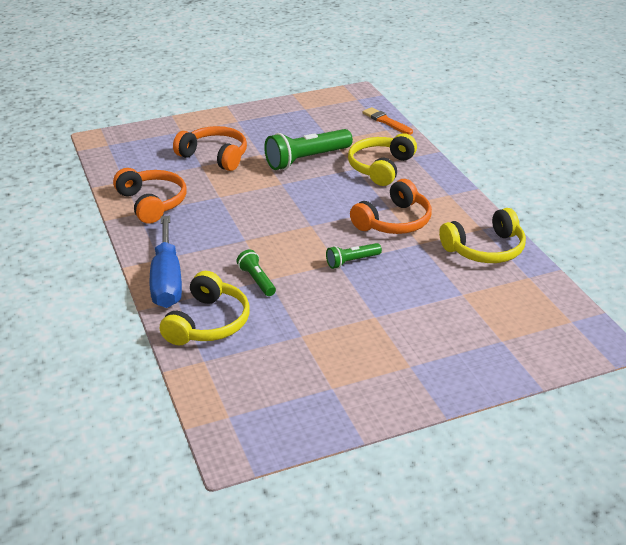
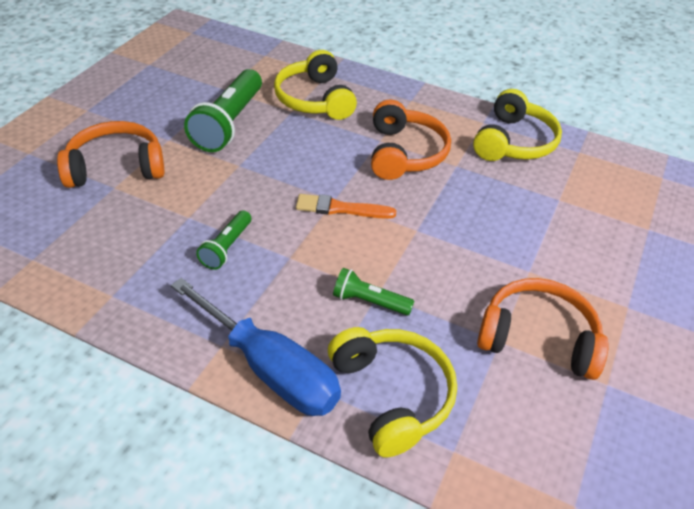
camera: 45 degrees left, 10 degrees up
(152, 203) = (113, 271): orange headphones -> orange headphones (538, 338)
(352, 261) = (428, 220): green flashlight -> green flashlight (227, 247)
(386, 121) = (253, 46): orange brush -> orange brush (341, 208)

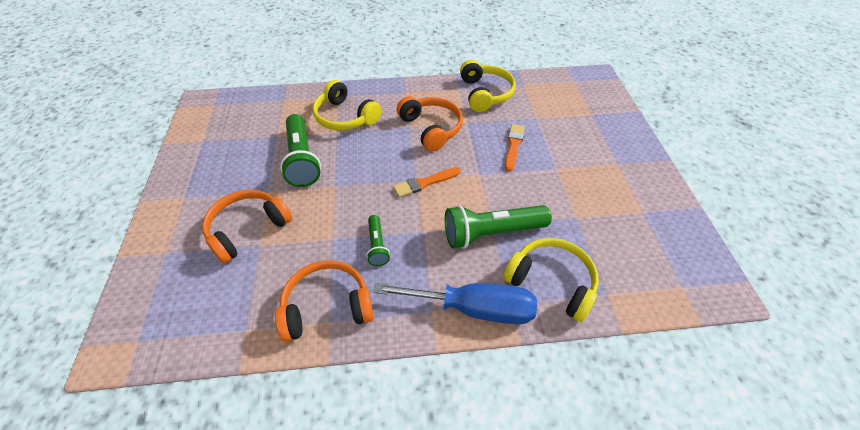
camera: 30 degrees left, 5 degrees up
(369, 302) = (492, 233): green flashlight -> green flashlight, size x1.89
(494, 218) = (513, 146): none -> orange brush
(538, 338) = (593, 205): orange headphones -> orange headphones (327, 307)

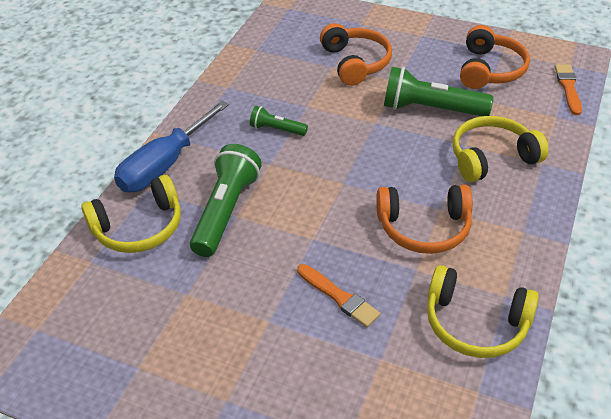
camera: 120 degrees right, 5 degrees down
(327, 307) = (241, 88): orange headphones -> orange headphones (489, 69)
(425, 183) = (332, 187): orange brush -> orange brush (568, 88)

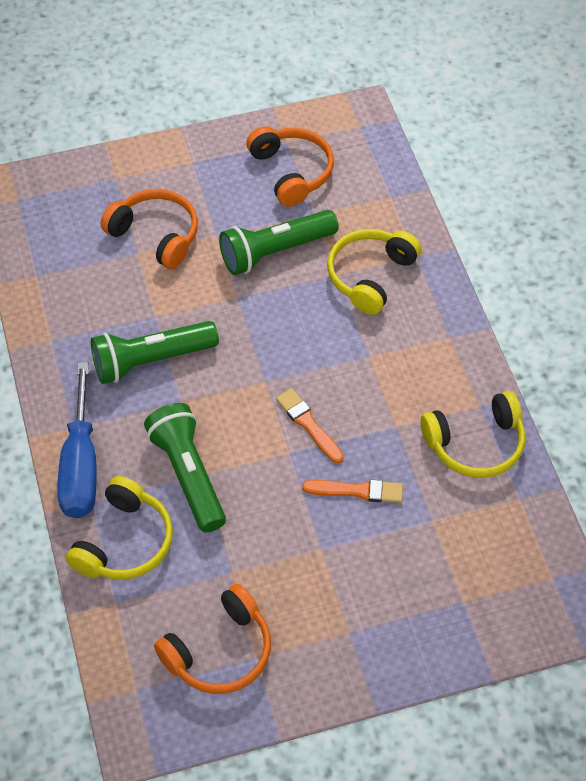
camera: 40 degrees left, 10 degrees up
(277, 129) = (151, 360): green flashlight -> green flashlight, size x1.89
(424, 227) = (370, 383): orange headphones -> orange headphones (220, 651)
(568, 88) = (377, 155): orange brush -> orange brush (308, 424)

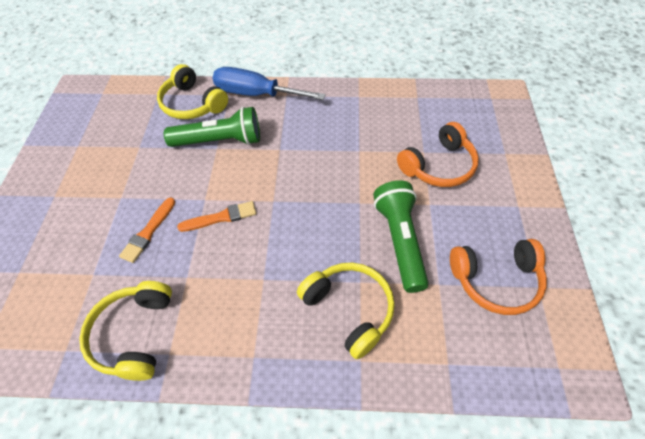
camera: 110 degrees right, 0 degrees up
(151, 360) = (320, 141): green flashlight -> none
(220, 651) = (94, 130): orange headphones -> none

